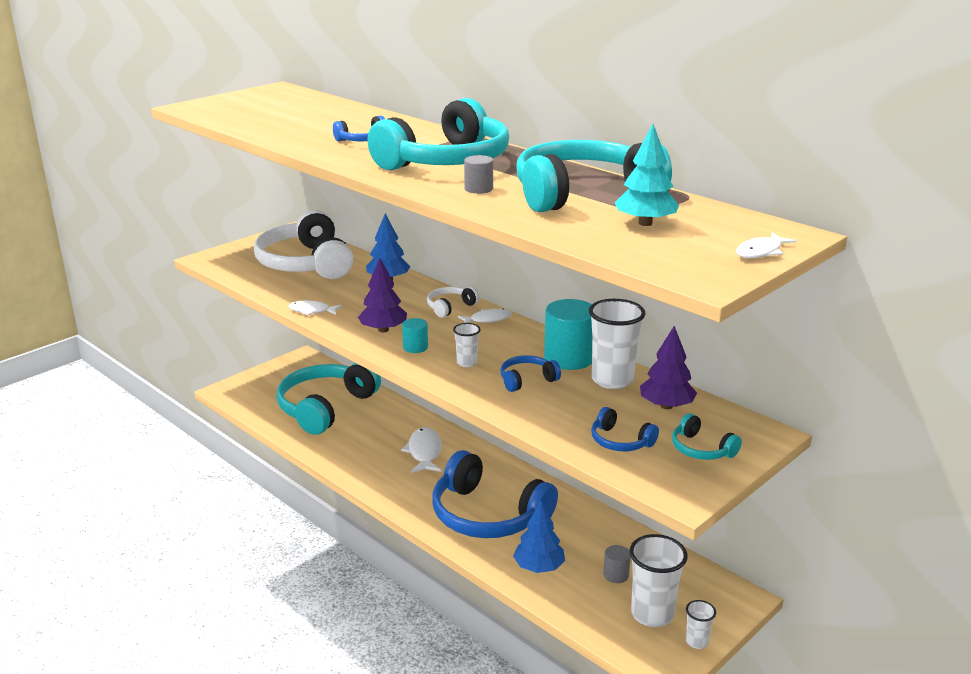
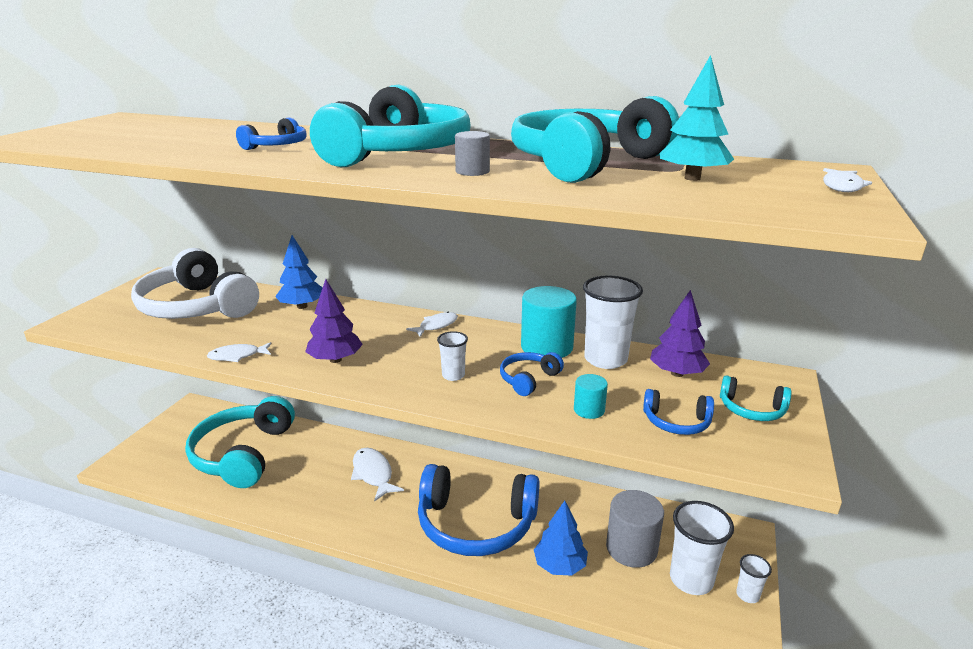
camera: 25 degrees left, 0 degrees up
(415, 347) = (385, 371): turquoise cylinder -> turquoise cylinder (589, 410)
(450, 307) = (388, 321): white headphones -> none
(616, 575) = (631, 548): grey cylinder -> grey cylinder, size x1.97

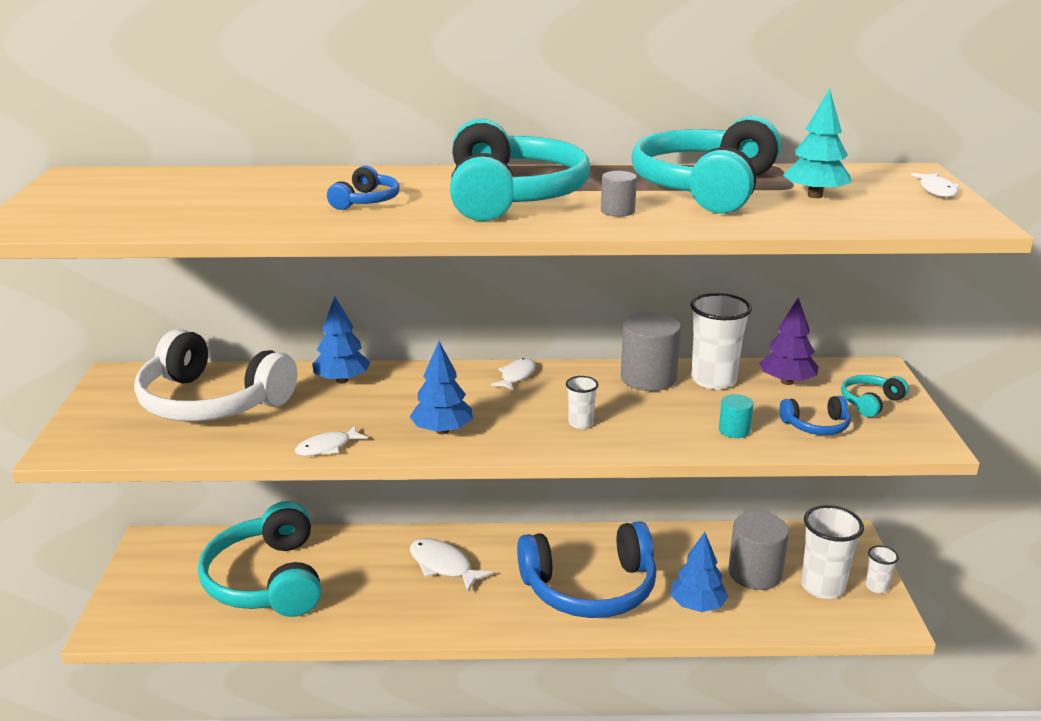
camera: 20 degrees left, 0 degrees up
(335, 359) = (442, 430): purple tree -> blue tree
(528, 379) = (657, 413): blue headphones -> none
(546, 347) = (648, 378): turquoise cylinder -> grey cylinder
(752, 409) = (870, 402): turquoise headphones -> turquoise headphones turned 135 degrees clockwise

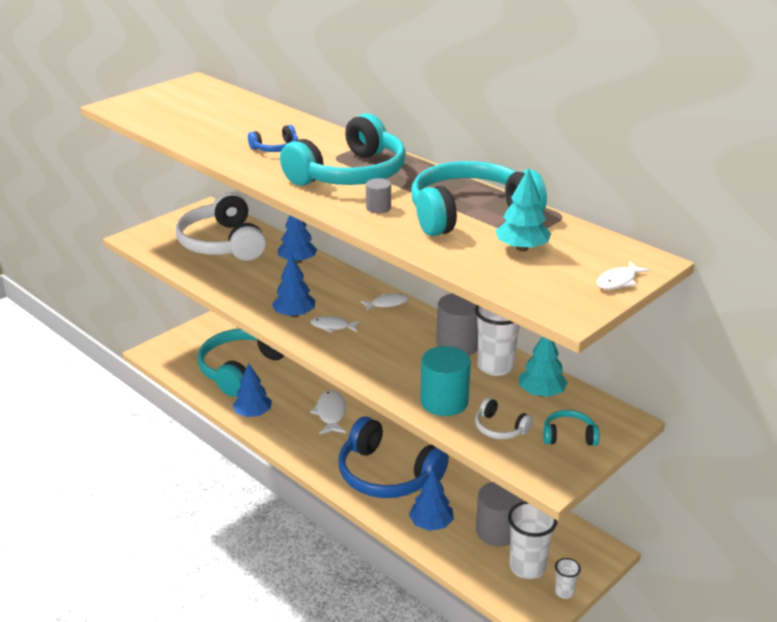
camera: 45 degrees right, 5 degrees up
(327, 447) = (230, 294): white fish -> white fish (332, 326)
(356, 618) = (253, 413): none -> blue tree
(580, 423) = (368, 349): white cup -> none
(734, 430) = (444, 401): turquoise cylinder -> turquoise cylinder, size x1.97
(786, 382) = (541, 393): purple tree -> turquoise tree
(816, 426) = (500, 428): blue headphones -> white headphones

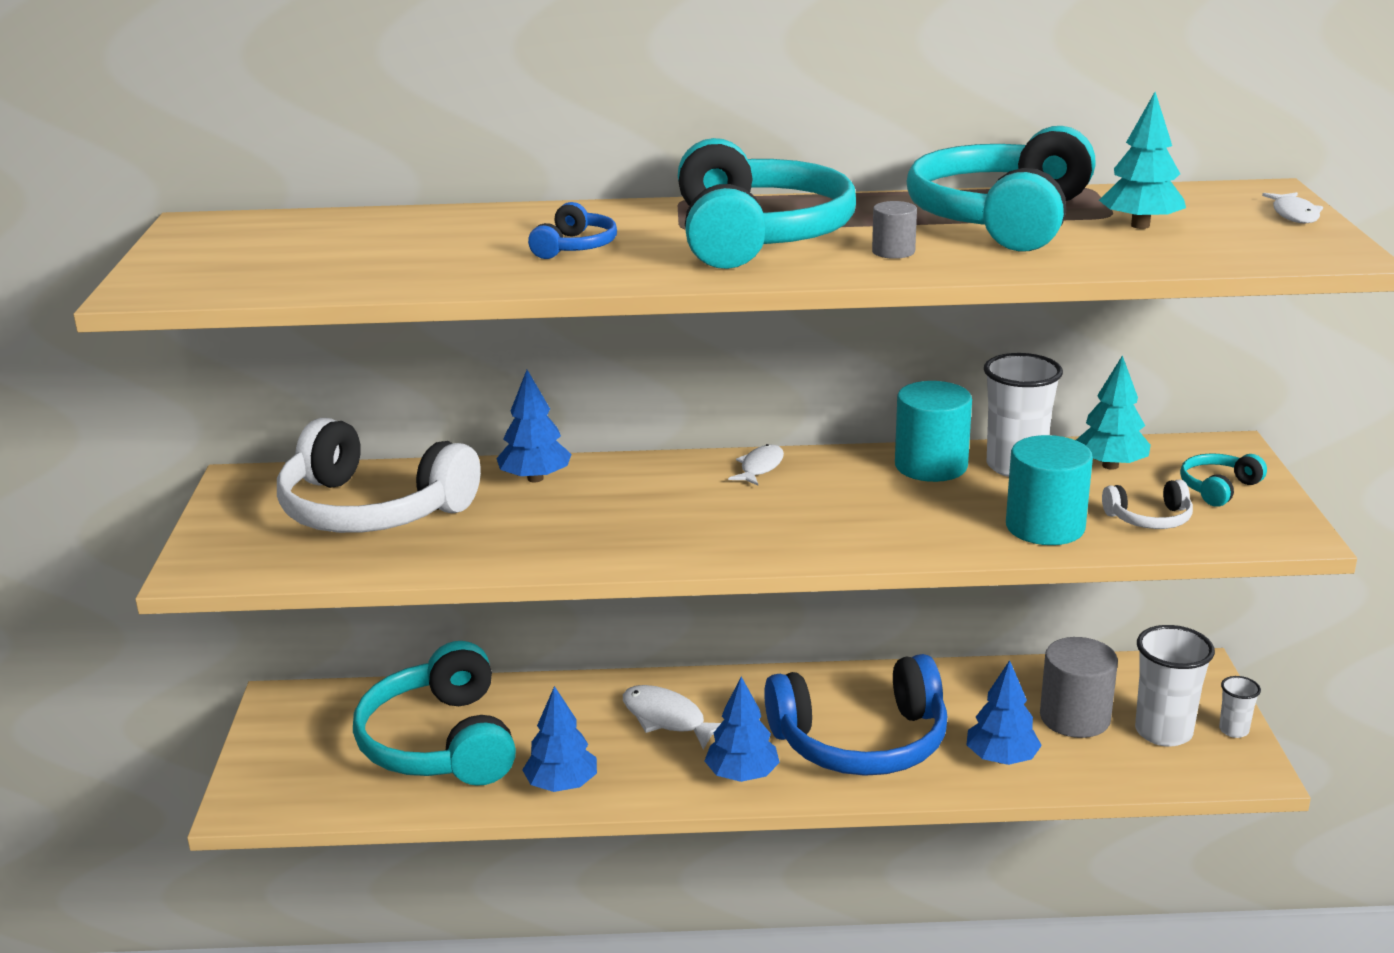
camera: 45 degrees left, 5 degrees down
(294, 314) = (673, 537): blue tree -> blue tree (742, 775)
(332, 326) = (751, 524): white fish -> none
(458, 344) = (931, 466): grey cylinder -> turquoise cylinder

